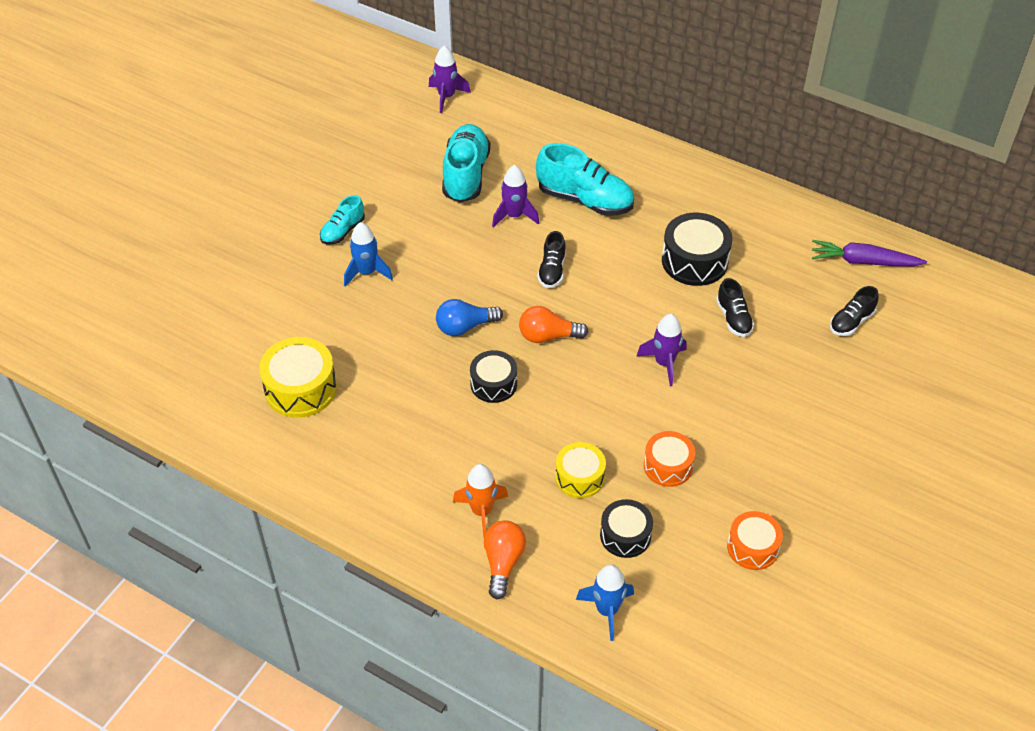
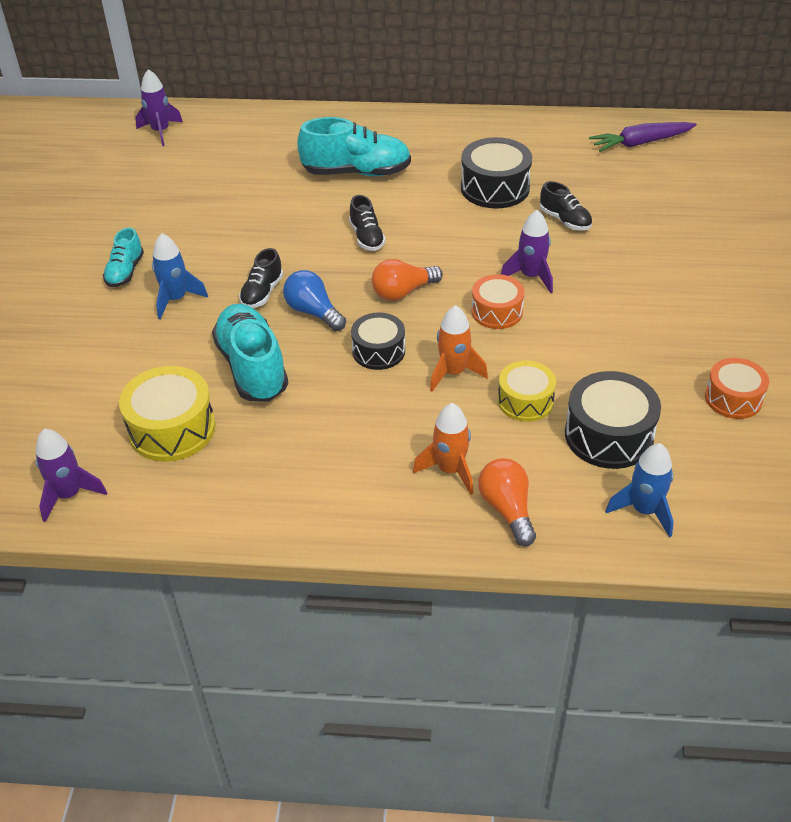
camera: 25 degrees left, 5 degrees down
(465, 327) = (313, 312): blue light bulb -> blue light bulb turned 90 degrees clockwise
(466, 175) = (224, 187): turquoise shoe -> turquoise shoe (252, 367)
(514, 216) = (297, 205): purple rocket -> purple rocket (69, 495)
(540, 428) = (453, 373): none -> orange rocket
(625, 535) = (609, 435): black drum -> black drum, size x1.53
(668, 466) = (601, 360): orange drum -> orange drum (497, 312)
(851, 322) = (668, 190): black shoe -> black shoe (262, 293)

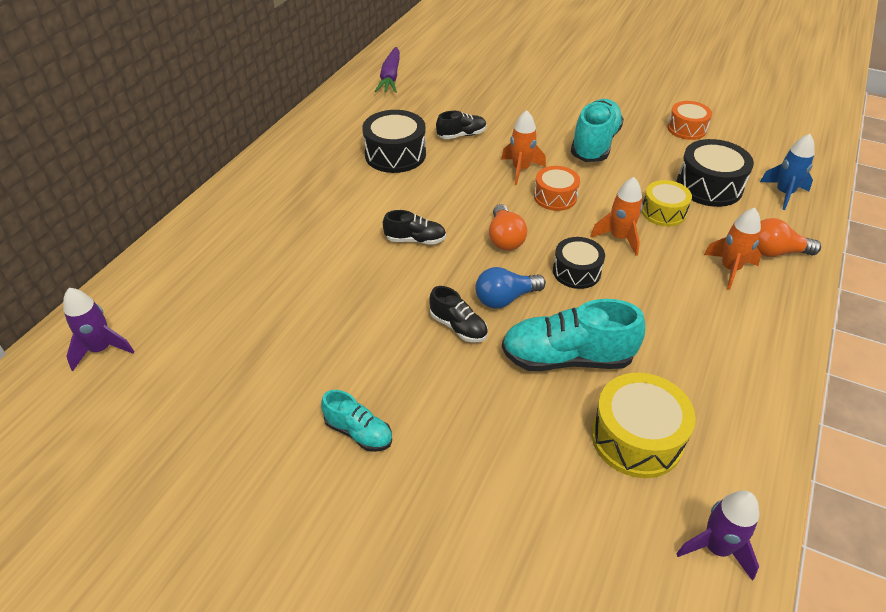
camera: 70 degrees left, 0 degrees up
(176, 299) = (433, 396): blue rocket -> none
(356, 172) = (310, 222): turquoise shoe -> turquoise shoe (594, 144)
(531, 276) = (521, 169): purple rocket -> orange rocket

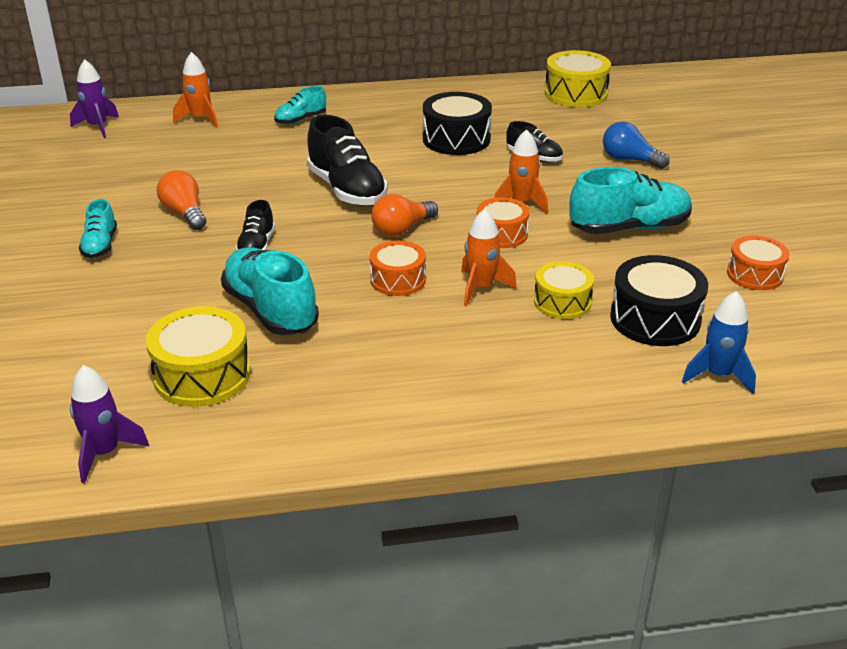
camera: 55 degrees right, 10 degrees down
(263, 214) = (301, 120): none -> turquoise shoe
(390, 77) = (575, 94): purple carrot -> yellow drum
(415, 240) = (347, 190): black shoe -> black shoe, size x1.83
(505, 299) = (317, 256): blue light bulb -> blue light bulb (629, 160)
(576, 271) = (398, 280): black drum -> orange drum
(730, 269) = (513, 369): orange rocket -> orange rocket (200, 119)
(775, 252) = (586, 394): orange light bulb -> orange light bulb (184, 213)

